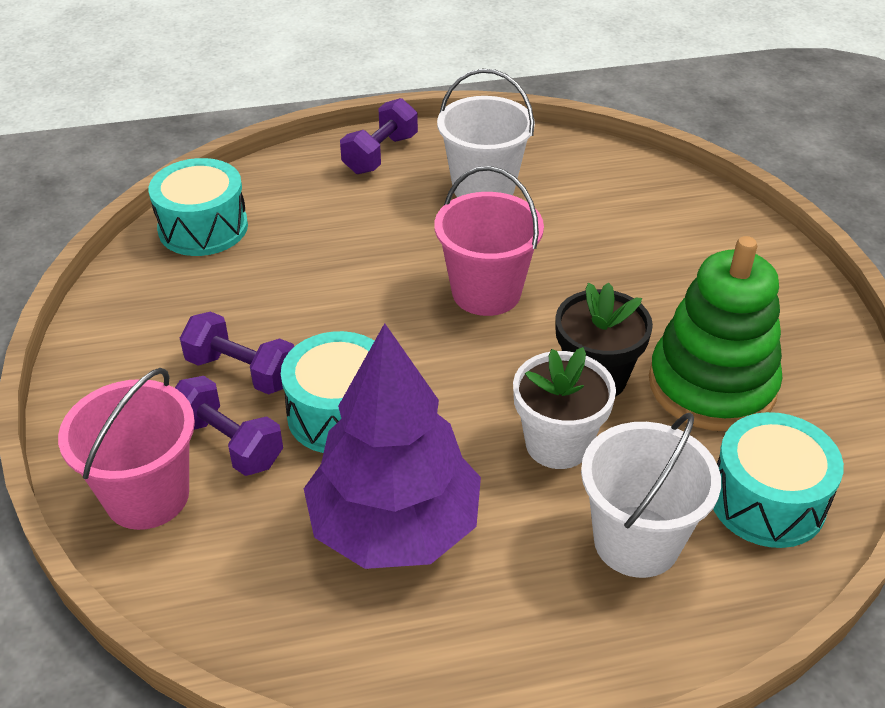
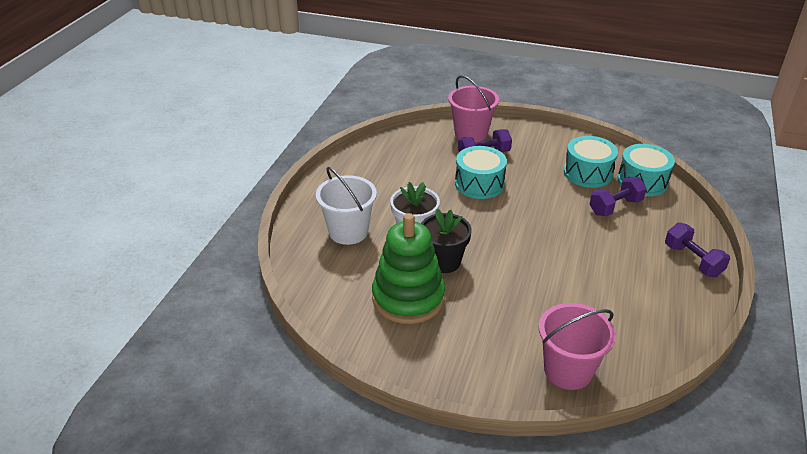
camera: 120 degrees right, 5 degrees down
(242, 371) = (524, 167): purple dumbbell -> purple dumbbell (615, 207)
(394, 526) = (410, 179): purple tree -> none
(483, 188) = (634, 289): white bucket -> none
(486, 292) = (532, 252): pink bucket -> pink bucket (568, 370)
(767, 500) = (331, 278): turquoise drum -> turquoise drum (588, 173)

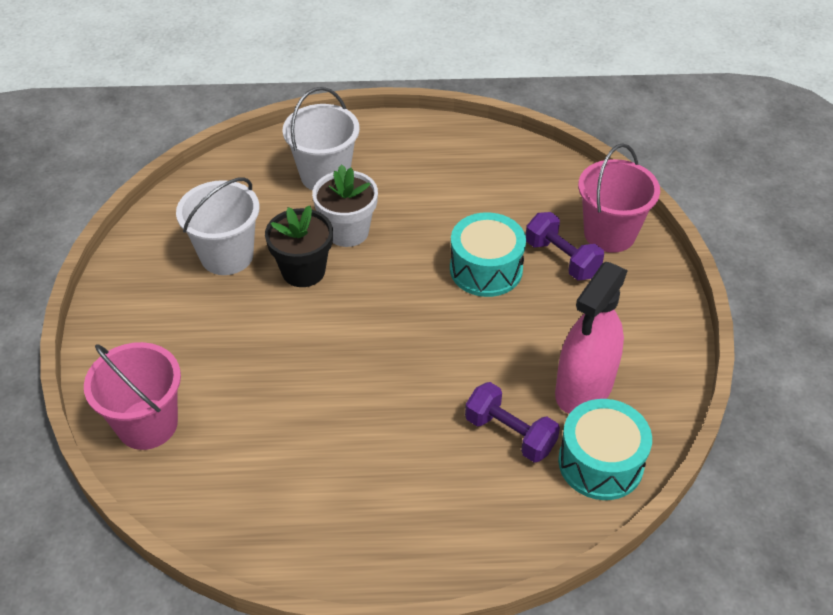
camera: 70 degrees right, 10 degrees up
(408, 298) = (227, 256): green stacking toy -> white bucket
(588, 173) = (584, 388): turquoise drum -> pink spray bottle
(692, 260) = (417, 547): purple dumbbell -> none

